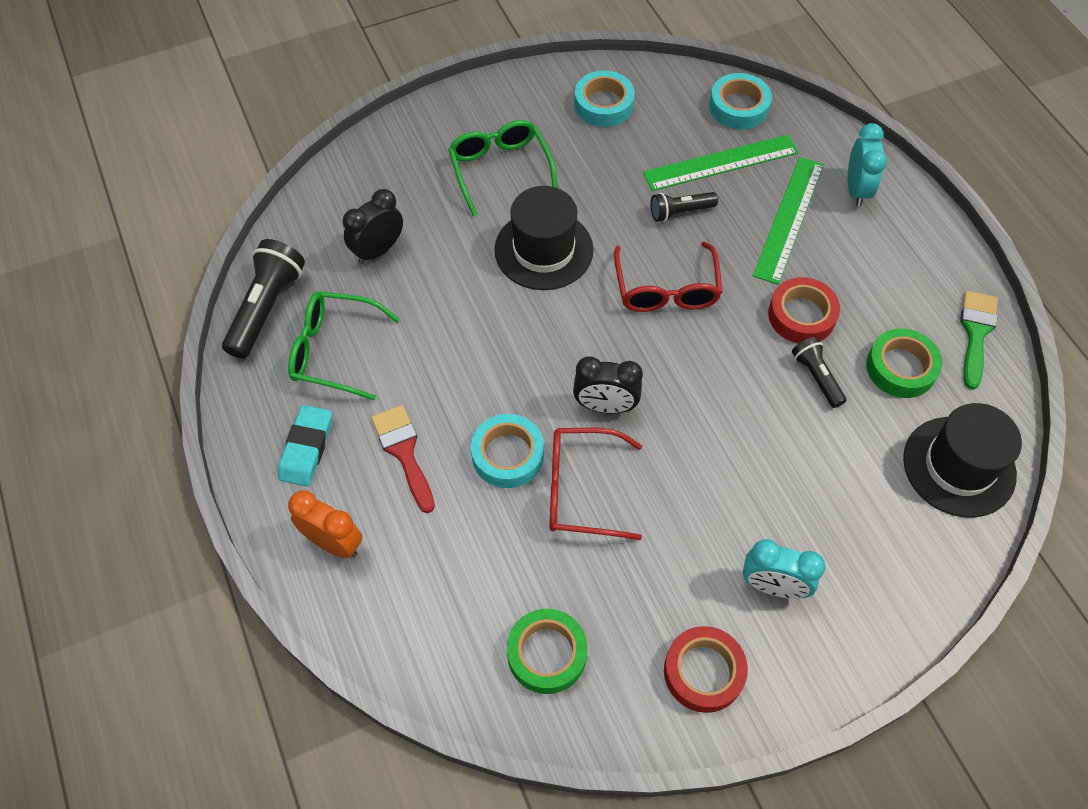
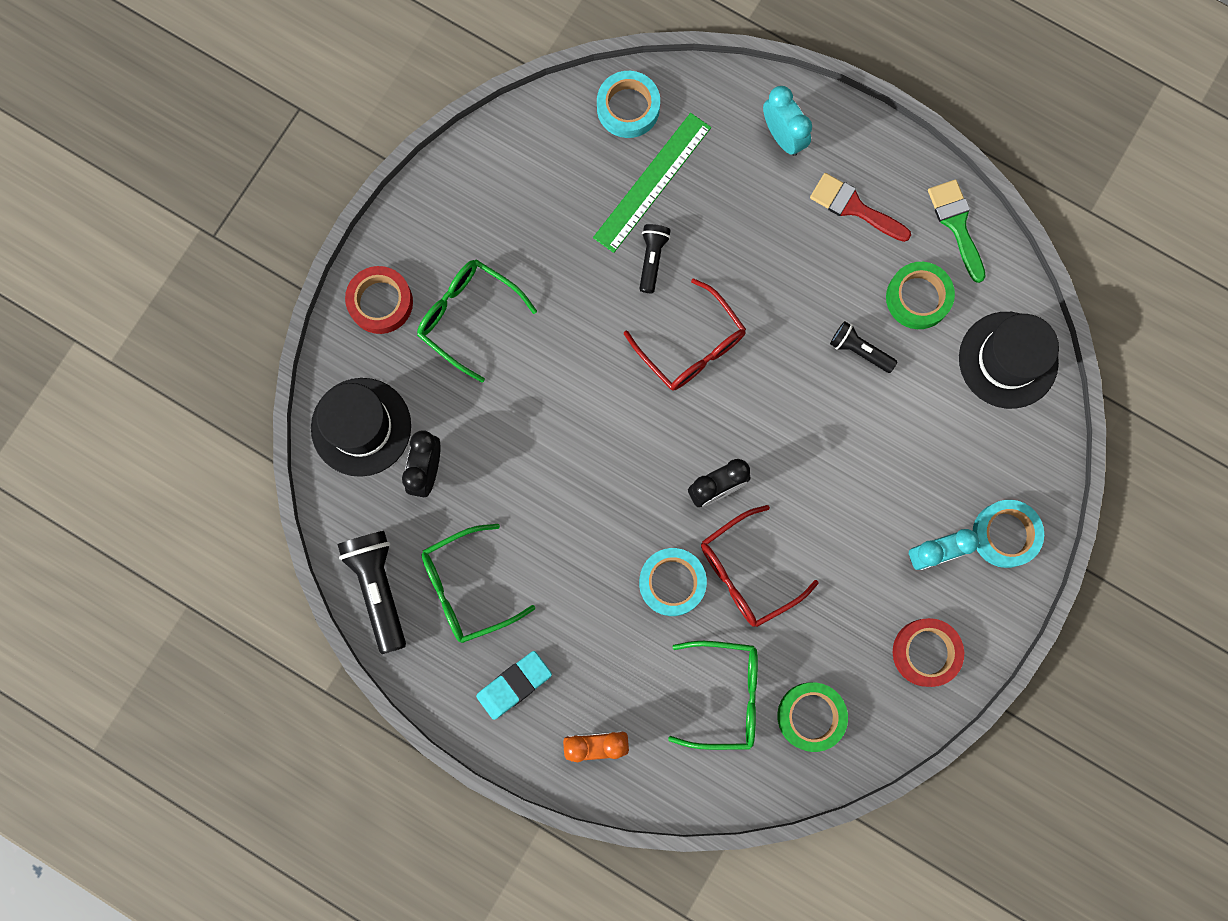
camera: 35 degrees left, 20 degrees up
(307, 448) = (514, 685): turquoise eraser -> turquoise eraser turned 75 degrees clockwise
(404, 452) = (591, 636): red brush -> red brush (854, 207)
(481, 580) = (725, 695): none -> green glasses
(543, 250) = (565, 375): black hat -> black hat (361, 427)
(603, 104) = (507, 183): turquoise tape -> turquoise tape (1005, 534)
(680, 212) = (652, 259): black flashlight -> black flashlight turned 150 degrees clockwise
(788, 219) = (745, 206): green ruler -> none
(801, 315) = (814, 299): red tape -> red tape (380, 302)

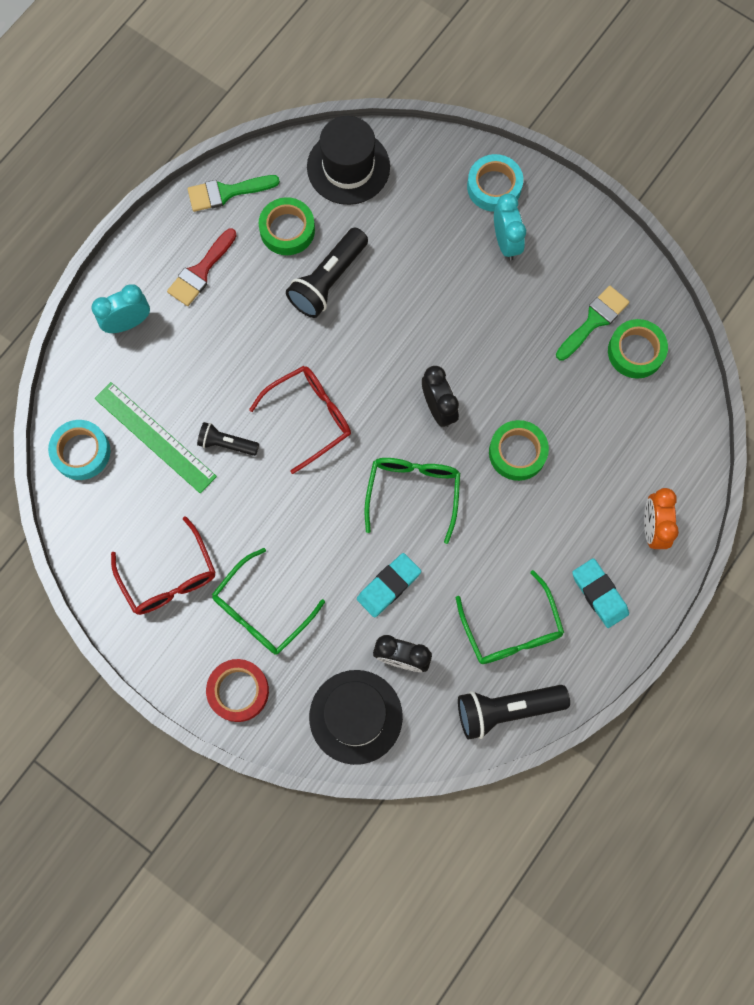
camera: 85 degrees left, 5 degrees down
(505, 450) = (389, 586): none -> turquoise eraser
(672, 582) = (517, 452): turquoise tape -> green tape
(725, 695) = (615, 417): green glasses -> green glasses (413, 492)
(746, 573) = (513, 390): red glasses -> red glasses (169, 577)
(845, 664) = (594, 320): none -> green brush
(859, 350) = (328, 281): black flashlight -> black flashlight, size x1.72
(926, 652) = (587, 257): red tape -> none

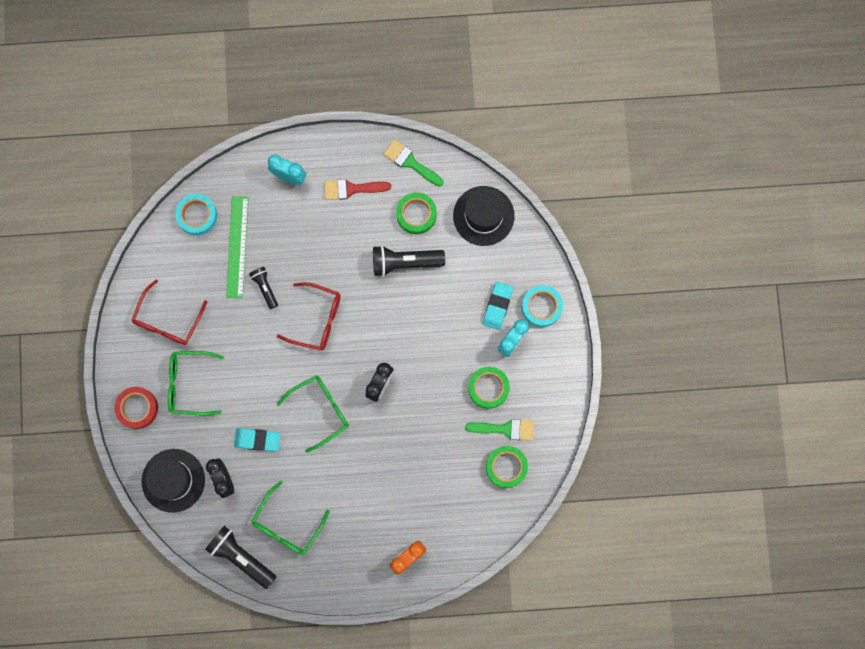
camera: 50 degrees right, 5 degrees up
(517, 452) = (390, 448): green tape -> green tape (488, 388)
(599, 594) = (346, 557): turquoise eraser -> turquoise eraser (497, 306)

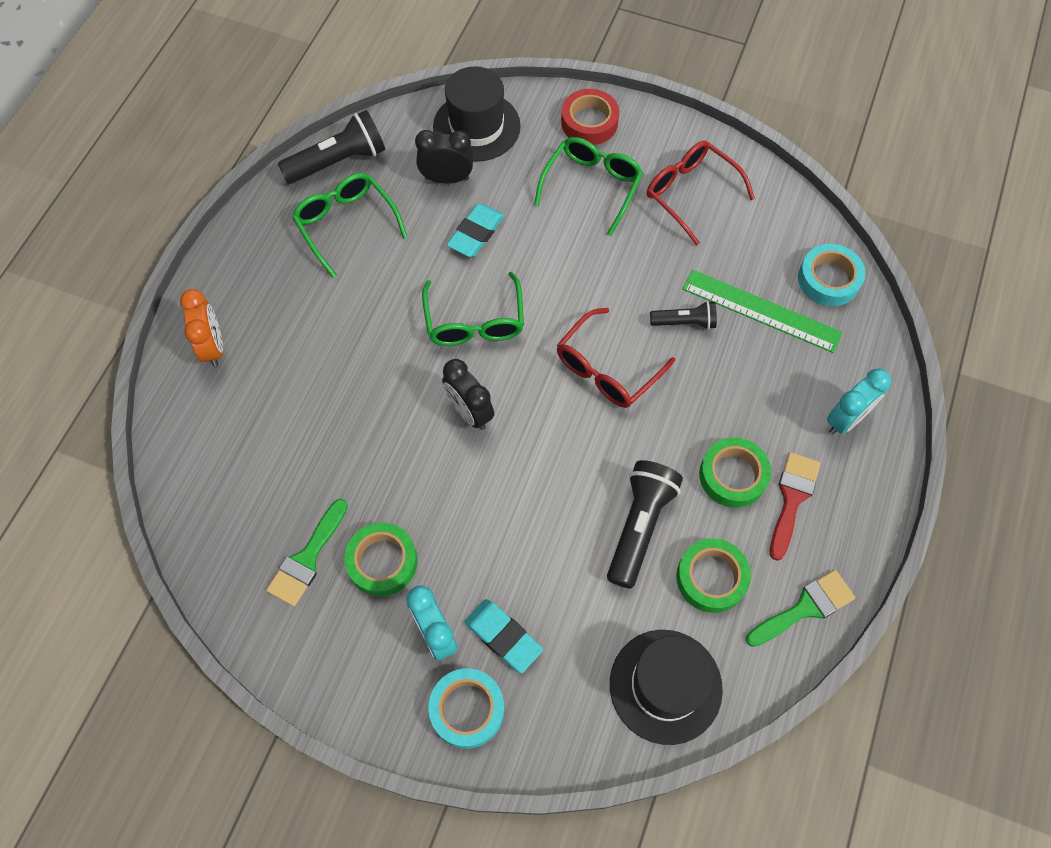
camera: 115 degrees right, 15 degrees down
(506, 467) = (251, 533): green tape -> green tape (733, 475)

